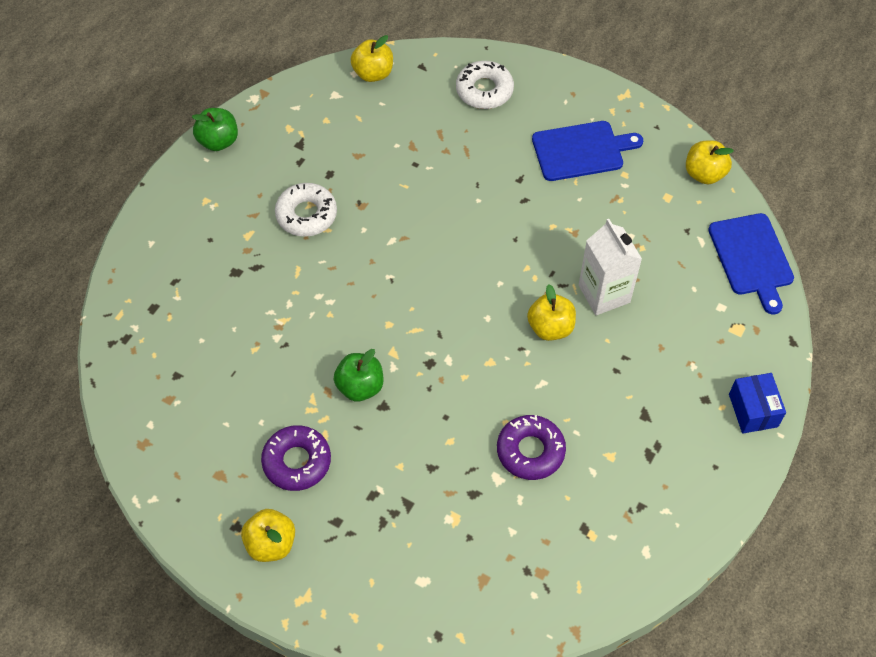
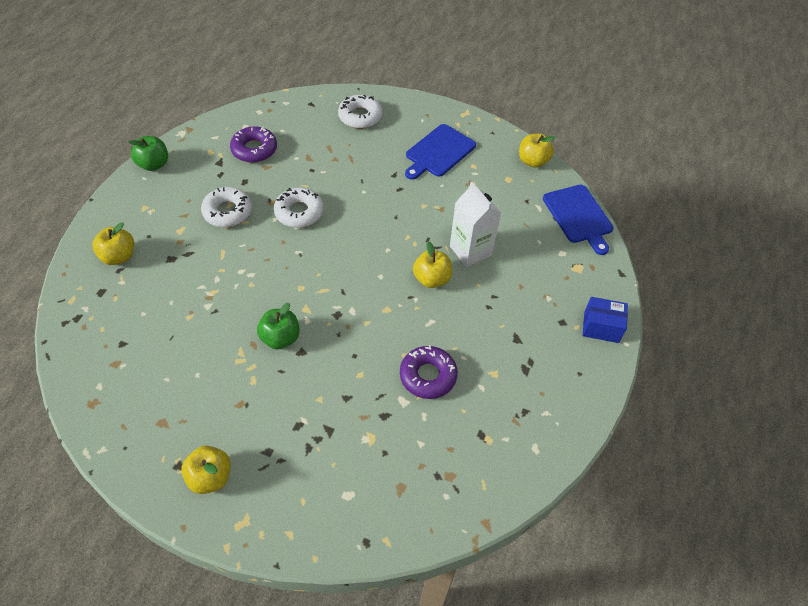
camera: 10 degrees left, 5 degrees down
(297, 461) = (230, 404): purple donut -> purple donut (254, 149)
(373, 73) = (274, 110): yellow apple -> yellow apple (119, 256)
(394, 223) = (299, 212): none -> white donut
(581, 151) = (438, 152): blue cutting board -> blue cutting board turned 150 degrees clockwise
(753, 410) = (601, 327): blue box -> blue box turned 60 degrees counterclockwise

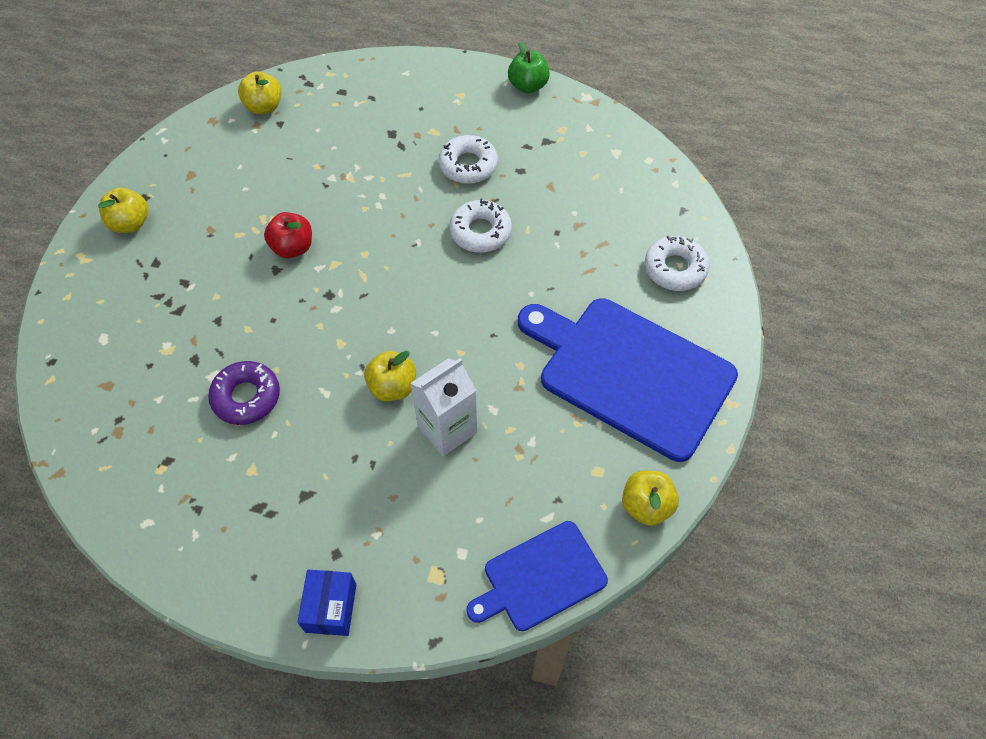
camera: 85 degrees right, 5 degrees up
(119, 256) = (389, 92): yellow apple -> yellow apple (264, 107)
(254, 149) = (577, 169): purple donut -> none
(280, 338) = (292, 248): green apple -> red apple
(438, 152) = (630, 373): blue cutting board -> blue cutting board, size x1.79

